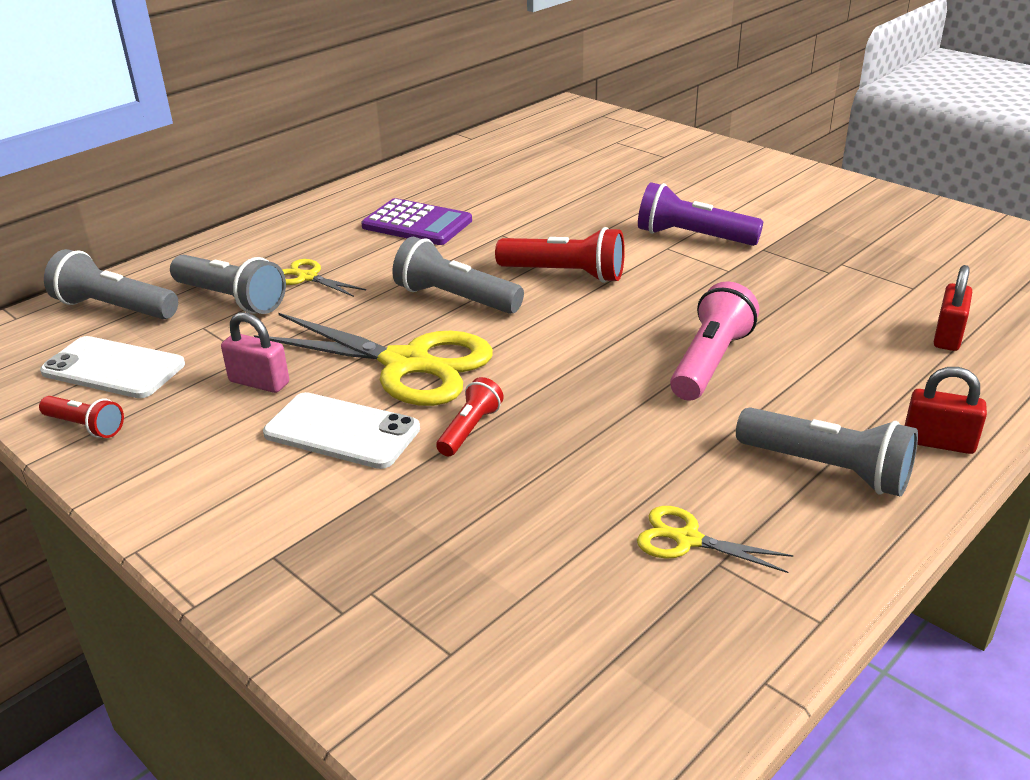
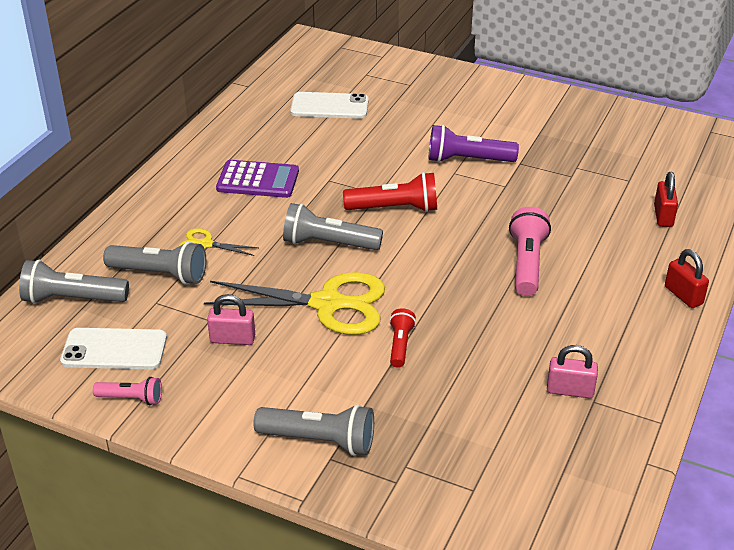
camera: 20 degrees left, 5 degrees up
(85, 426) = (131, 398): red flashlight -> pink flashlight
(342, 431) = (316, 364): white phone -> white phone (329, 106)
(687, 539) = (570, 390): yellow scissors -> pink padlock
(827, 469) = (628, 327): grey flashlight -> grey flashlight (320, 440)
(938, 442) = (683, 295): red padlock -> red padlock turned 60 degrees clockwise

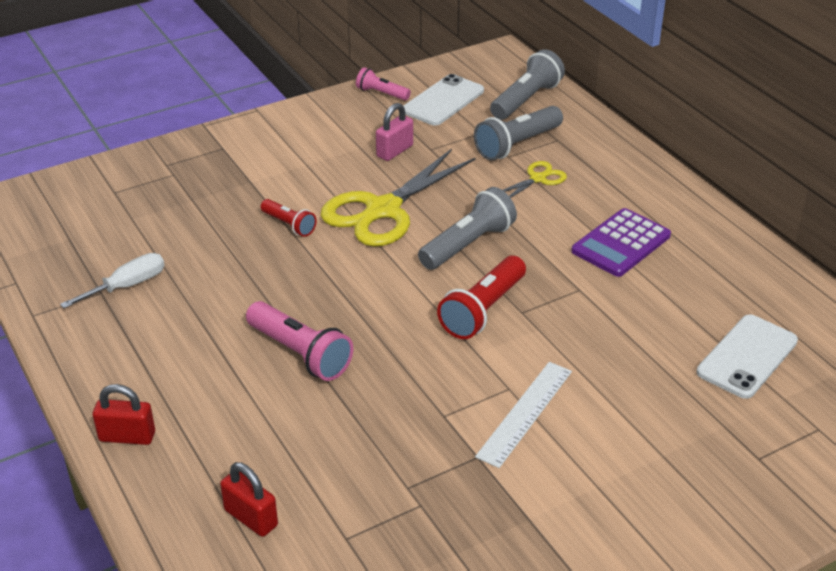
camera: 125 degrees right, 0 degrees up
(131, 398) = (381, 93): pink flashlight -> pink flashlight turned 75 degrees clockwise
(320, 440) = (243, 150): grey flashlight -> none
(467, 160) = (524, 413): purple flashlight -> white ruler
(570, 390) = (127, 286): pink padlock -> white screwdriver

